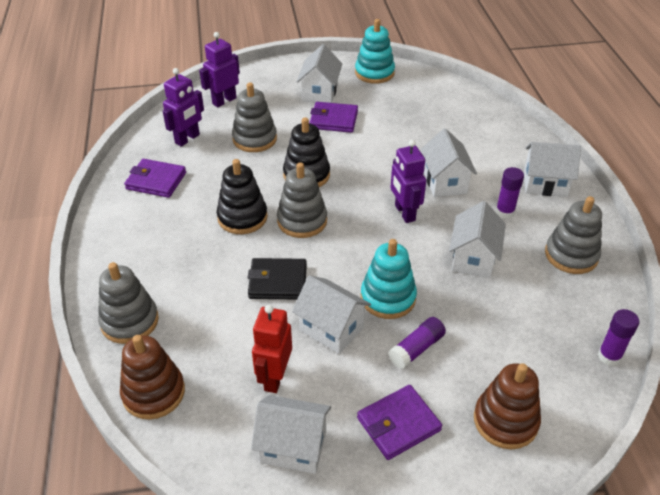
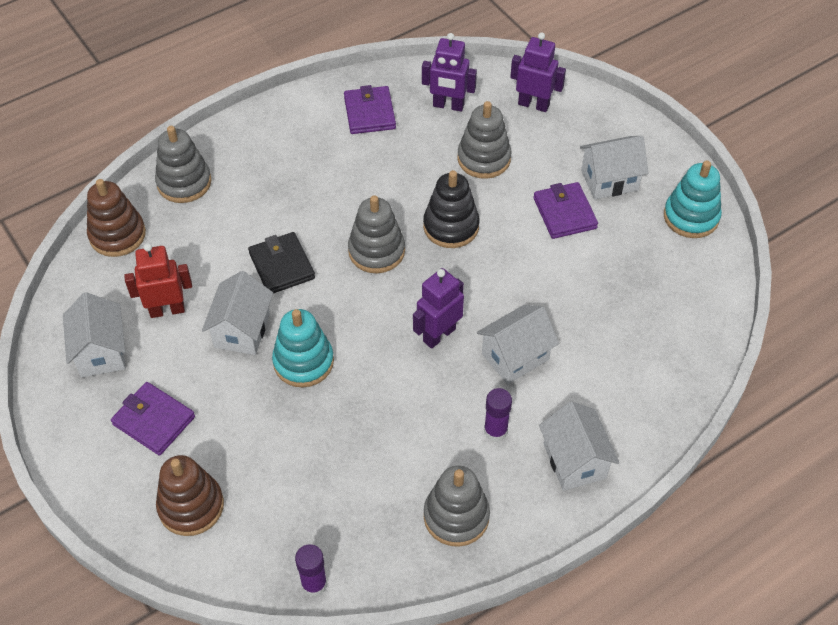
camera: 65 degrees right, 10 degrees up
(242, 217) = (355, 202): black stacking toy -> none
(416, 349) = (248, 407): purple glue stick -> none
(473, 258) = (400, 420): white house -> none

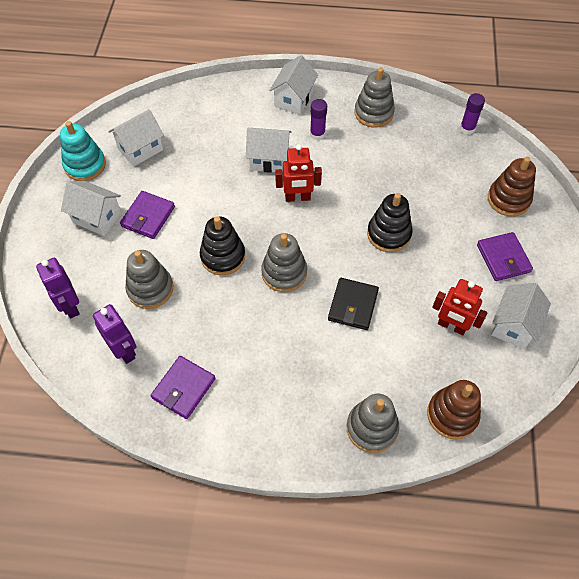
camera: 140 degrees left, 5 degrees up
(242, 330) = (411, 278): white house -> white house (140, 149)
(303, 362) = (389, 234): turquoise stacking toy -> black stacking toy
(439, 335) = (297, 198): purple robot -> red robot

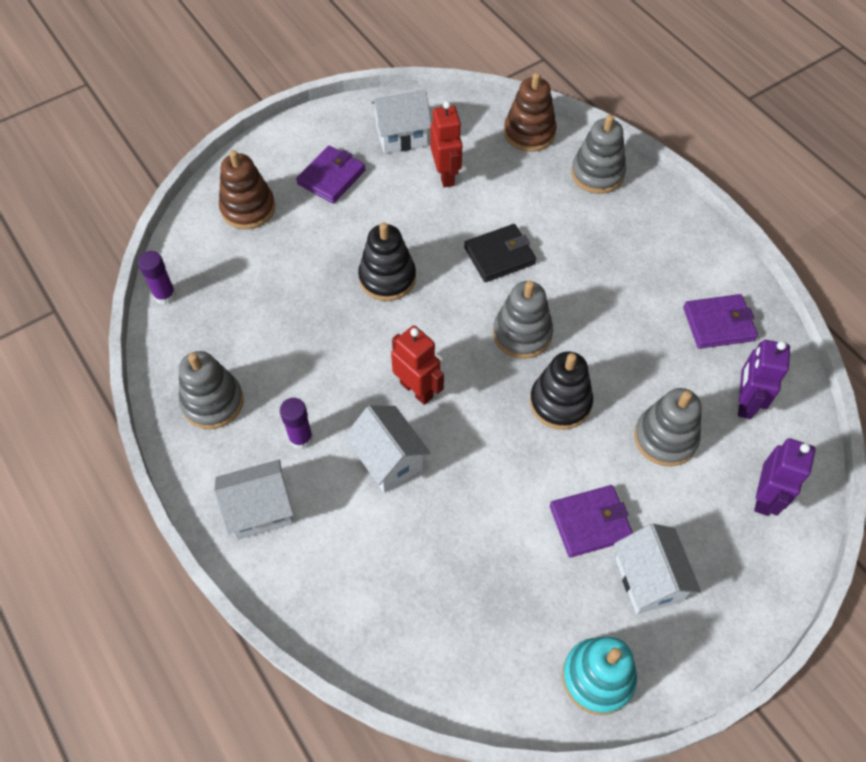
camera: 130 degrees left, 0 degrees up
(140, 149) = (508, 629): white house -> none

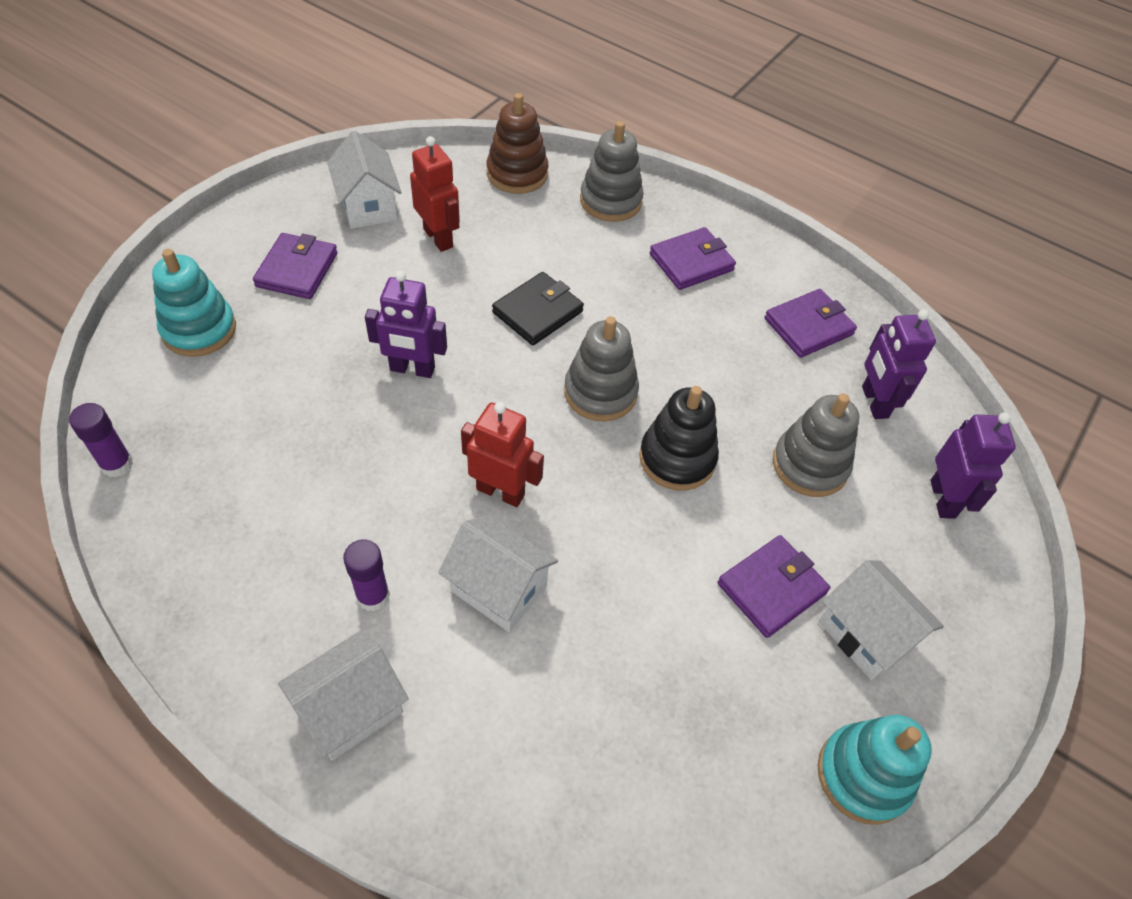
camera: 25 degrees left, 5 degrees down
(213, 402) = (233, 585): grey stacking toy -> none
(248, 208) = (199, 329): brown stacking toy -> turquoise stacking toy
(387, 278) = (412, 369): black stacking toy -> purple robot
(401, 136) = (368, 206): white house -> white house turned 75 degrees counterclockwise
(642, 243) = (691, 262): none -> purple wallet

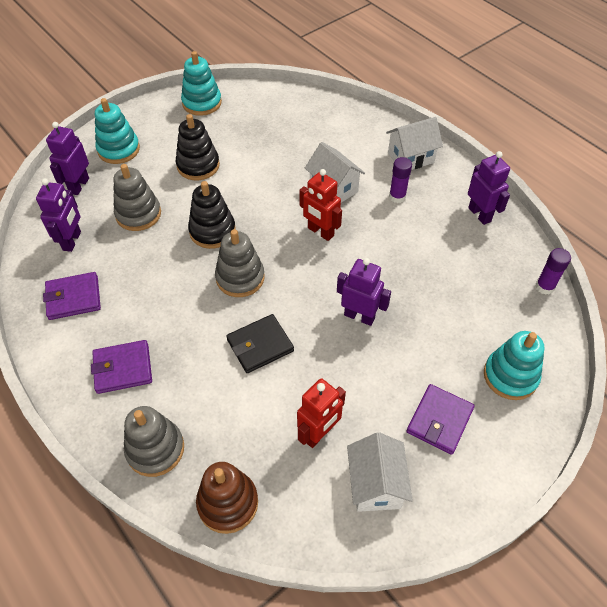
camera: 160 degrees left, 0 degrees up
(210, 587) = (479, 214): none -> purple robot
(438, 238) = (319, 433): red robot -> red robot turned 120 degrees counterclockwise
(772, 588) = (198, 165): purple wallet -> black stacking toy
(866, 634) = (166, 142): white house -> none
(938, 593) = (119, 149): none -> turquoise stacking toy

